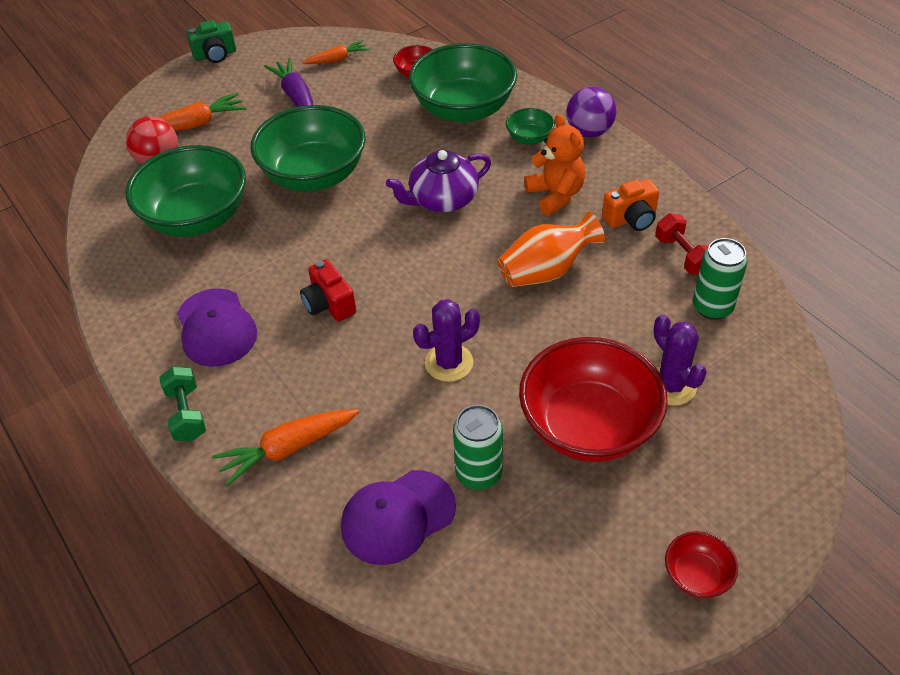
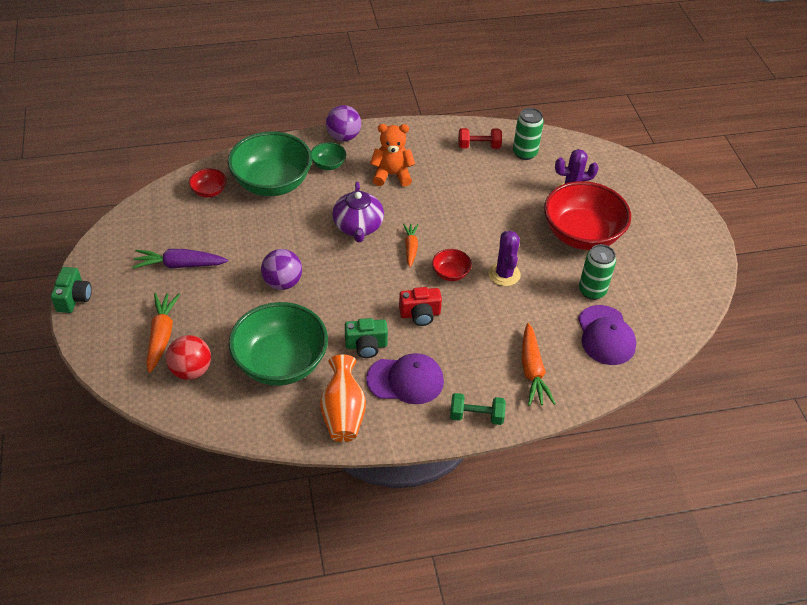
camera: 70 degrees left, 0 degrees up
(254, 275) = (366, 346): none -> green camera
(314, 175) = (282, 283): green bowl -> purple ball
(337, 59) = (151, 227): orange carrot -> orange carrot (410, 248)
(546, 271) = (455, 205): orange vase -> orange vase (343, 413)
(631, 219) = (435, 153): orange camera -> none
(697, 576) = (690, 234): red bowl -> red bowl (450, 273)

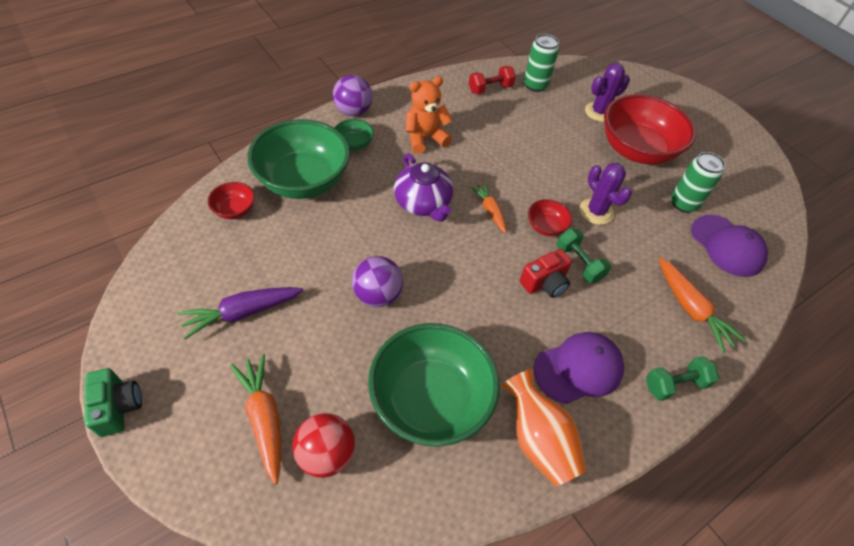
camera: 25 degrees left, 5 degrees up
(366, 346) = (512, 341): green camera -> none
(459, 309) = (579, 263): none -> green dumbbell

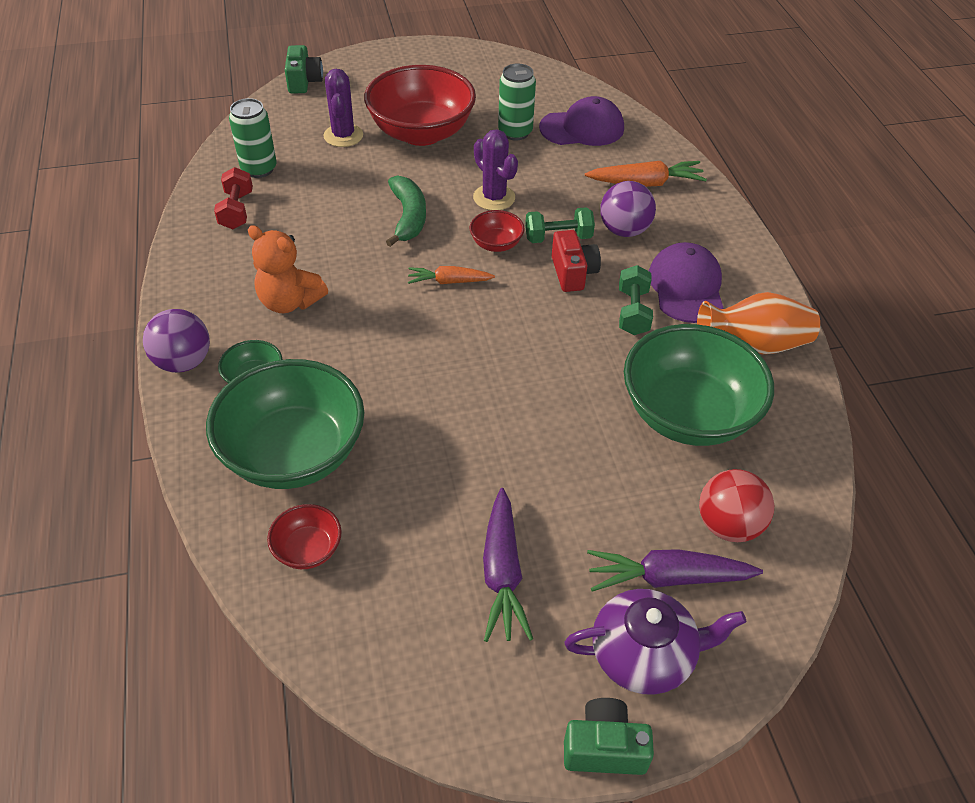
camera: 65 degrees left, 5 degrees down
(264, 419) = (668, 577): orange carrot -> purple carrot
(377, 295) = (531, 423): purple ball -> purple ball (624, 230)
(423, 203) = (405, 338): purple teapot -> purple teapot (644, 655)
(425, 138) = (289, 302): orange teddy bear -> orange teddy bear turned 60 degrees counterclockwise
(540, 170) = (408, 217): none -> green banana
(596, 211) = (494, 198): purple cactus -> purple cactus turned 60 degrees clockwise
(639, 76) = (304, 82): none -> green camera
(675, 384) = (723, 228): green dumbbell -> green dumbbell (632, 312)

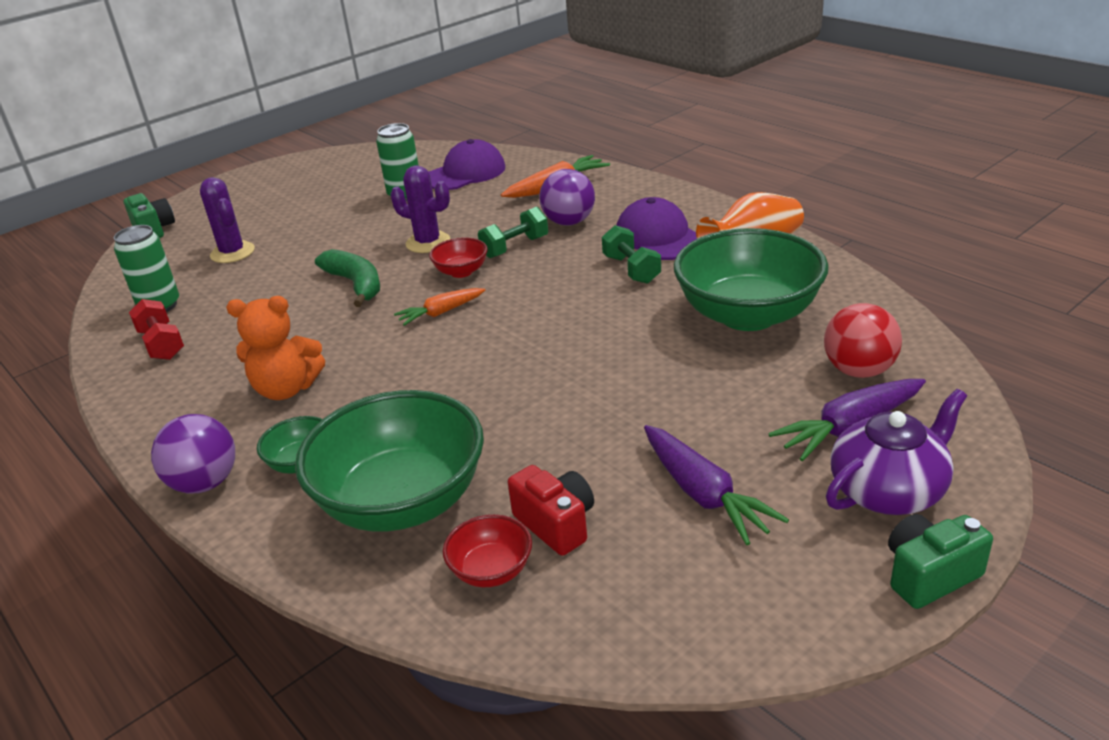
camera: 25 degrees left, 15 degrees down
(421, 133) = (313, 225): red bowl -> none
(573, 273) = (552, 264): red camera -> red camera (556, 524)

